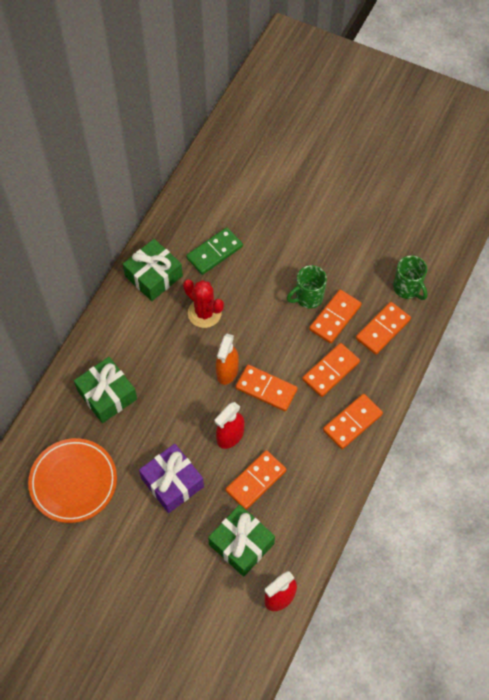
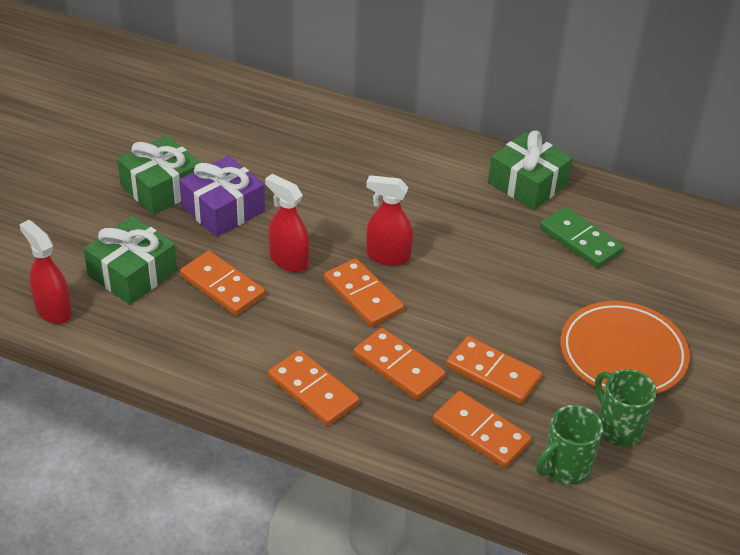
camera: 85 degrees right, 20 degrees down
(73, 482) = (227, 129): orange plate -> orange plate (623, 354)
(107, 395) = (345, 150): green gift -> green gift (161, 188)
(204, 313) = (477, 232): red cactus -> none
(227, 371) = (387, 256): orange spray bottle -> red spray bottle
(266, 389) = (363, 296): orange domino -> orange domino turned 60 degrees counterclockwise
(308, 298) = (523, 341): green mug -> green mug (618, 428)

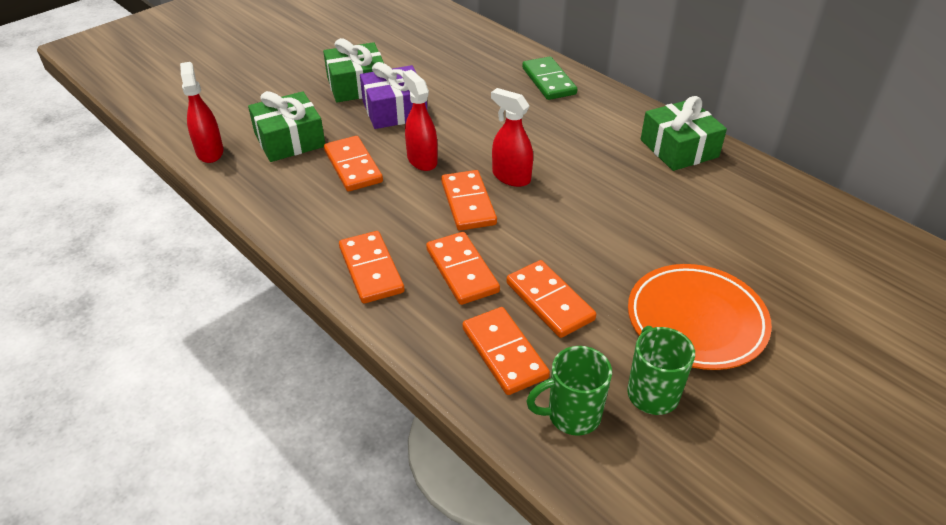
camera: 25 degrees right, 0 degrees up
(580, 240) = (706, 207): green domino -> green domino (549, 81)

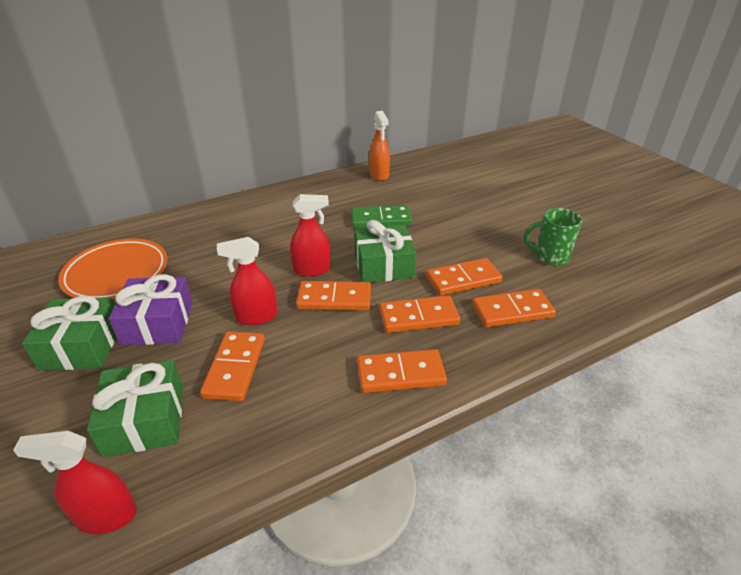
camera: 75 degrees left, 5 degrees down
(353, 166) = (235, 368): orange domino -> orange domino turned 75 degrees counterclockwise
(511, 177) = (312, 269): red spray bottle -> red spray bottle turned 150 degrees counterclockwise
(549, 81) = (193, 224): green domino -> green domino (381, 219)
(572, 415) = (569, 292): green mug -> none
(679, 148) = (323, 191): green gift -> green gift (384, 265)
(696, 321) = (492, 227): orange plate -> orange plate (117, 274)
(763, 187) = (379, 175): none -> orange spray bottle

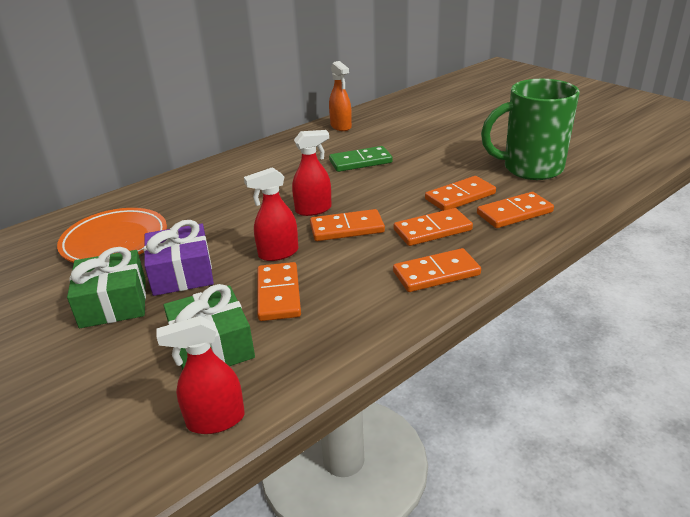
camera: 10 degrees left, 5 degrees down
(384, 265) = (381, 197): green gift -> none
(550, 257) = (530, 169): green mug -> green mug, size x1.85

